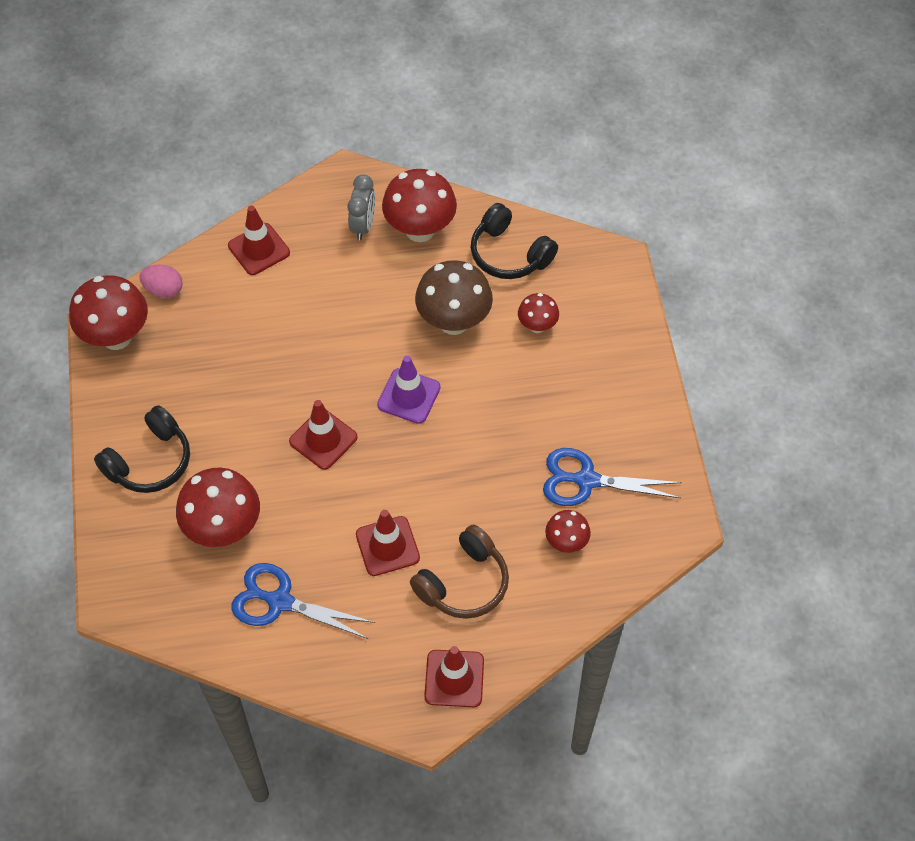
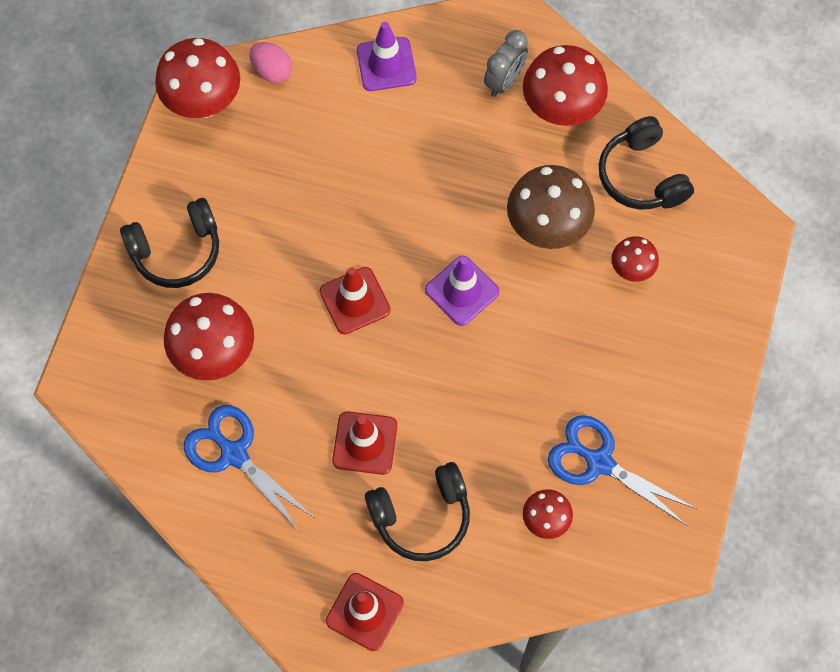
camera: 25 degrees right, 10 degrees up
(259, 249) = (386, 64): red traffic cone -> purple traffic cone
(463, 583) = (421, 516): brown headphones -> black headphones

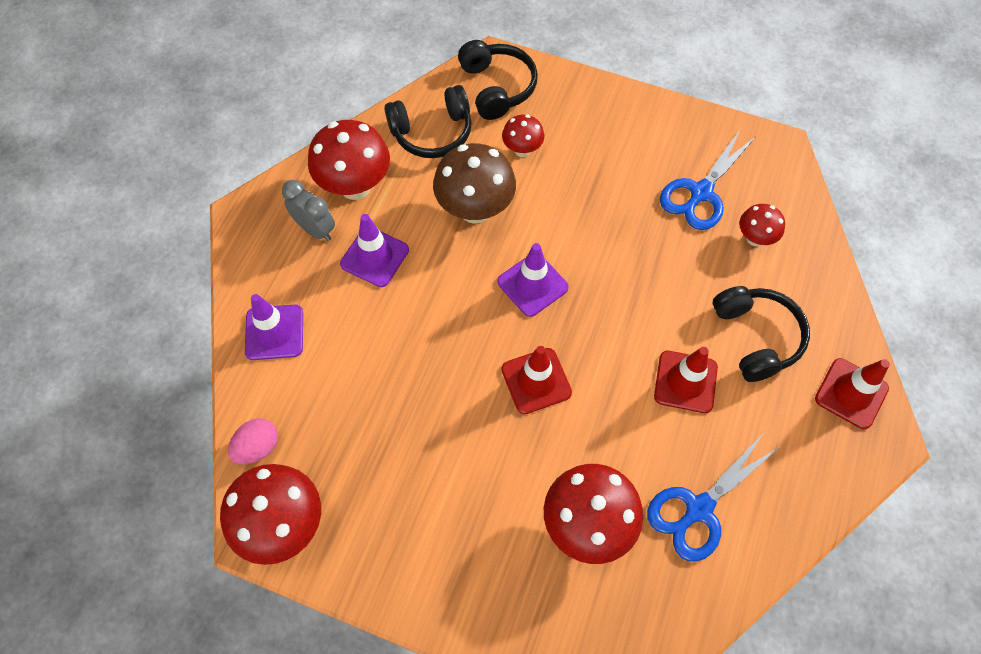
camera: 85 degrees left, 5 degrees down
(177, 251) = (463, 562): black headphones -> black headphones (497, 87)
(478, 139) = (374, 257): none -> purple traffic cone

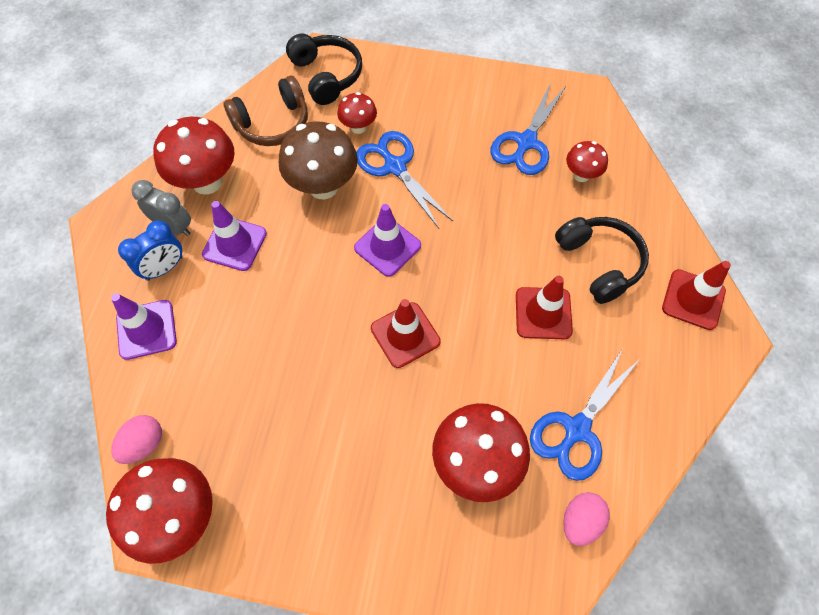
camera: 10 degrees left, 0 degrees up
(300, 271) = (164, 268): none -> blue clock
(432, 132) = (273, 123): black headphones -> brown headphones
(554, 199) = (395, 166): none -> blue scissors
(685, 602) = (580, 521): none -> pink egg

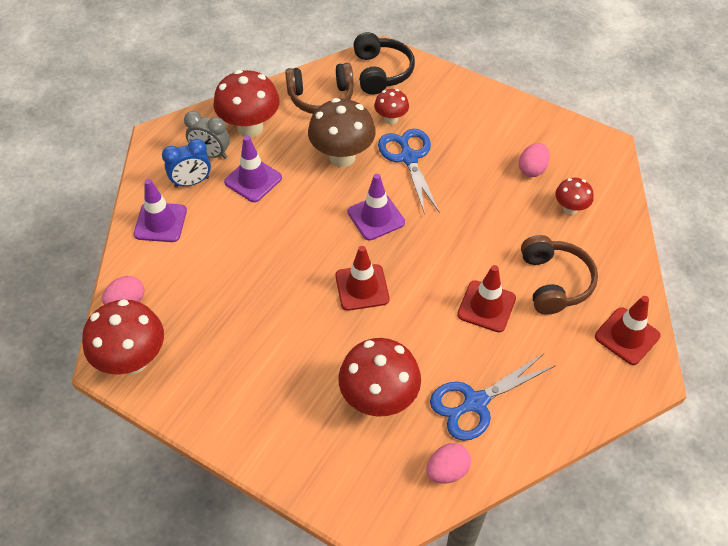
camera: 20 degrees right, 10 degrees down
(174, 227) = (211, 154): grey clock -> grey clock turned 150 degrees clockwise
(526, 142) = (532, 169): blue scissors -> pink egg
(599, 263) = (554, 282): black headphones -> brown headphones

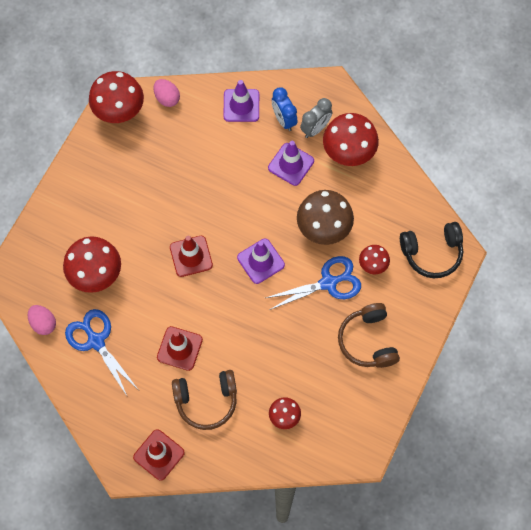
camera: 85 degrees right, 15 degrees up
(211, 154) = (315, 128): grey clock -> grey clock turned 150 degrees counterclockwise
(321, 97) = (392, 205): brown headphones -> brown headphones (368, 341)
(532, 169) = (326, 386): pink egg -> none

